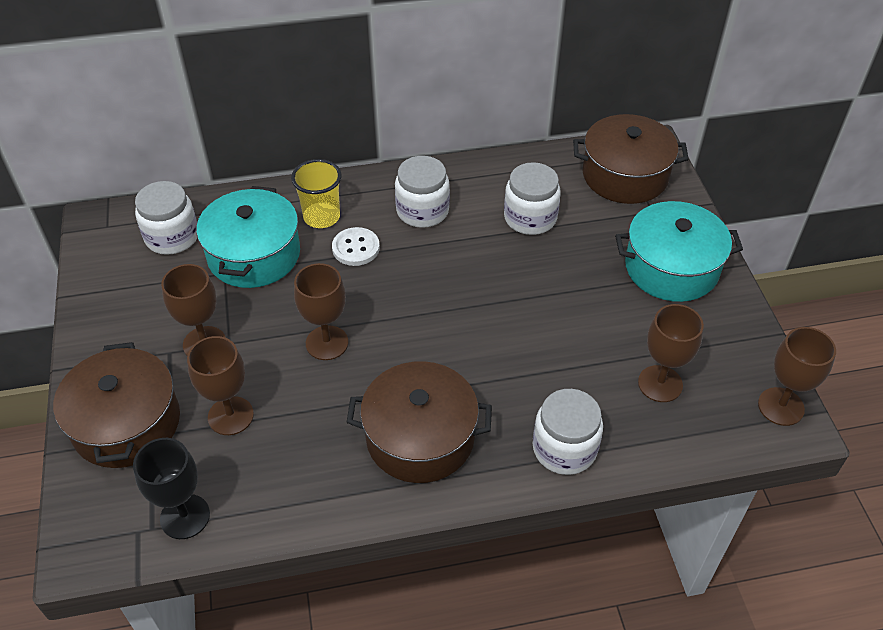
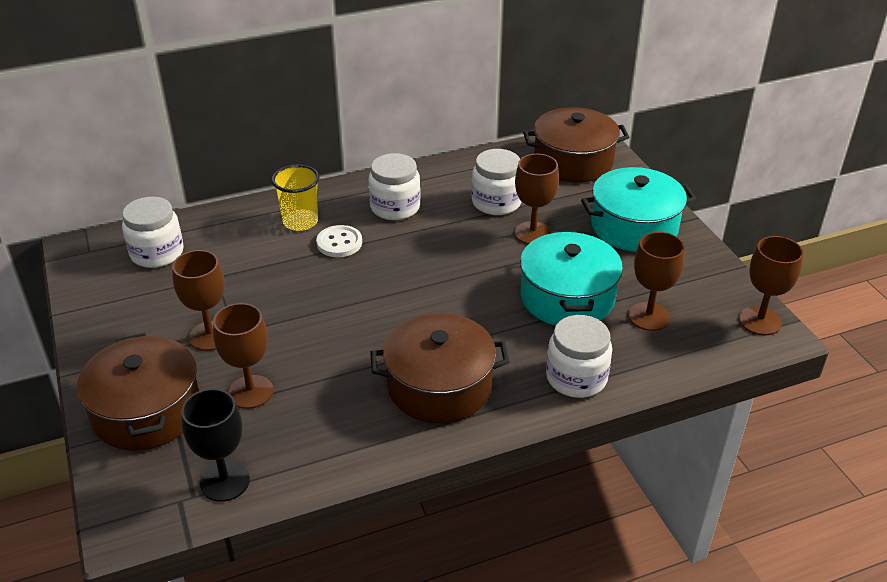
camera: 10 degrees left, 10 degrees down
(254, 255) = (242, 259): turquoise pot -> turquoise pot (567, 297)
(327, 343) = (330, 321): brown goblet -> brown goblet (533, 233)

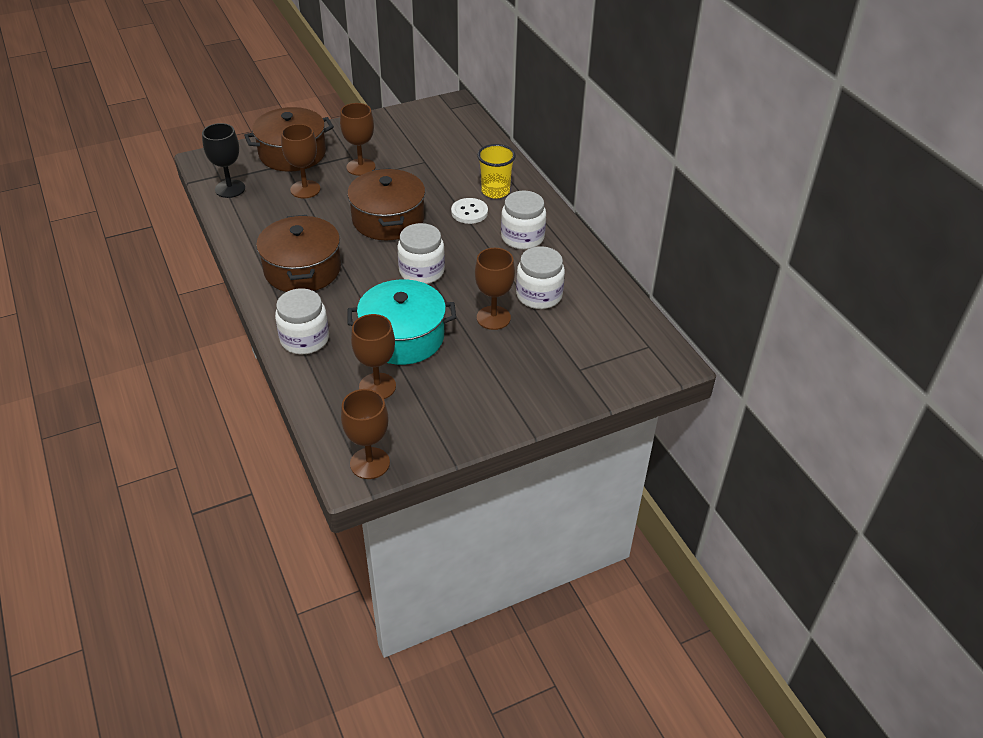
camera: 85 degrees right, 5 degrees up
(157, 253) = (450, 134): white jar -> white jar (421, 271)
(573, 161) = (621, 348): brown pot -> brown pot (388, 219)
(634, 227) = (511, 386): turquoise pot -> none

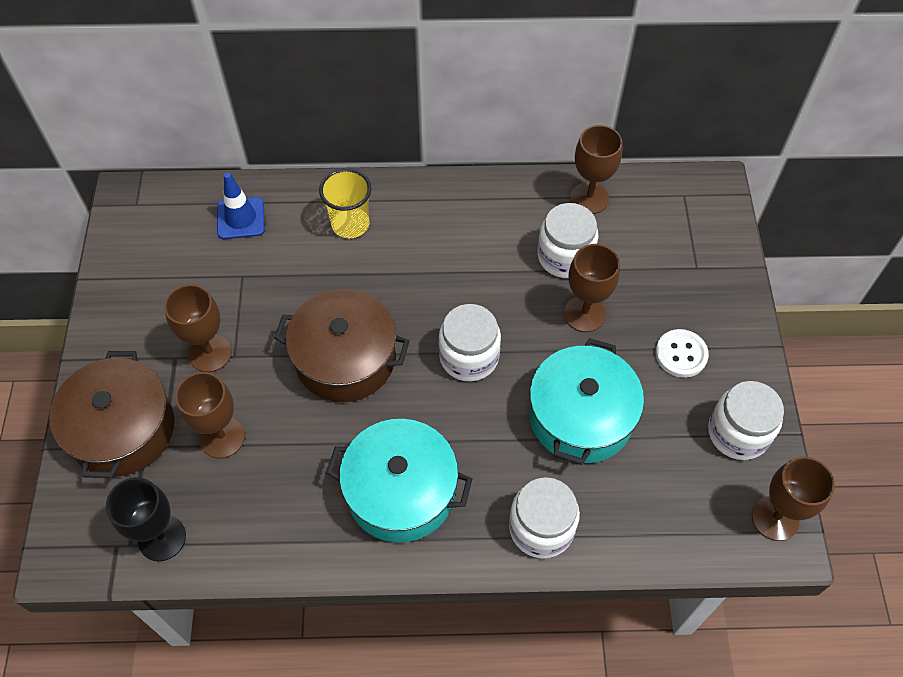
camera: 65 degrees left, 15 degrees up
(302, 269) = (401, 491): brown pot -> turquoise pot
(377, 386) = (655, 471): brown goblet -> brown goblet (589, 198)
(468, 148) = (241, 218): none -> blue traffic cone
(469, 212) = (378, 266): white button -> white button (681, 354)
(522, 237) = (454, 232): white jar -> white jar (738, 433)

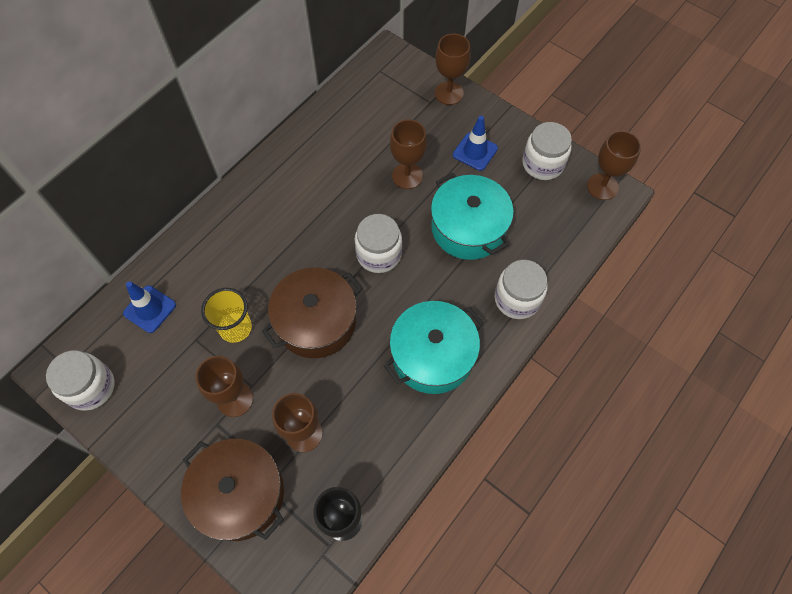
camera: 50 degrees left, 5 degrees up
(350, 224) = (222, 249): yellow cup -> yellow cup (235, 328)
(565, 256) = (361, 156): white jar -> white jar (91, 387)
(589, 198) = (335, 114): brown goblet -> brown goblet (449, 93)
(681, 354) = (475, 152): white button -> blue traffic cone

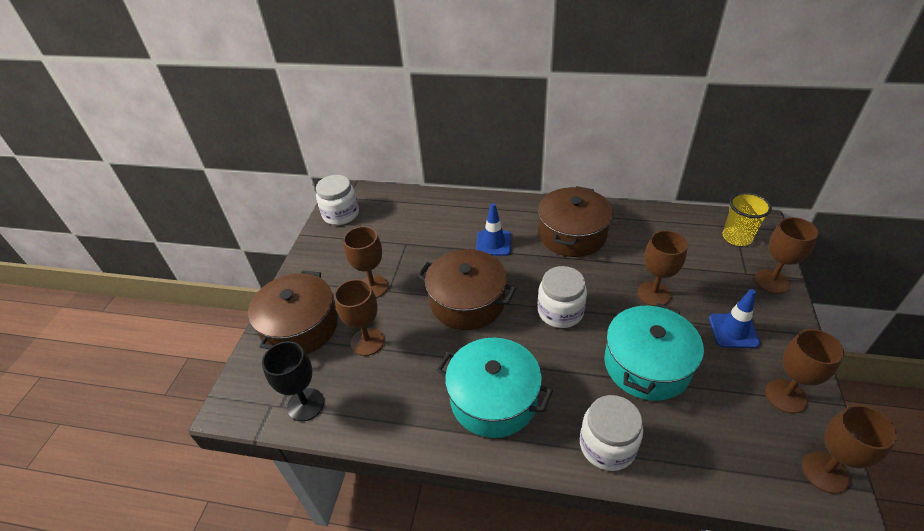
camera: 65 degrees right, 20 degrees down
(150, 309) = (413, 211): blue traffic cone -> blue traffic cone (493, 243)
(235, 328) = (429, 259): yellow cup -> yellow cup (737, 237)
(298, 189) = (572, 234): none -> brown pot
(543, 164) = (785, 396): white jar -> brown goblet

